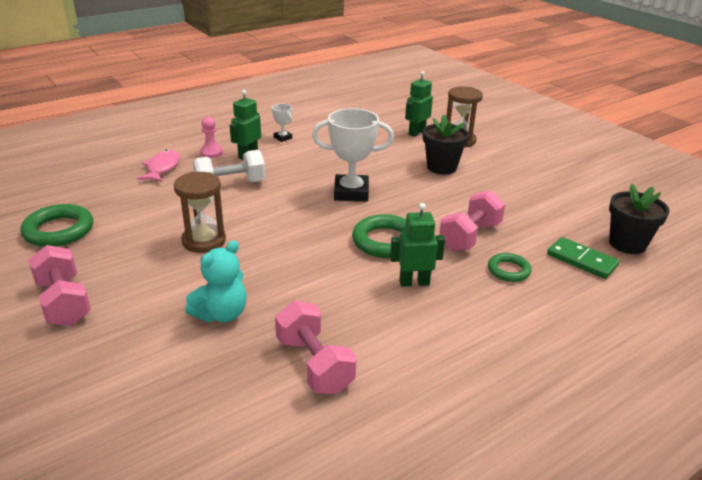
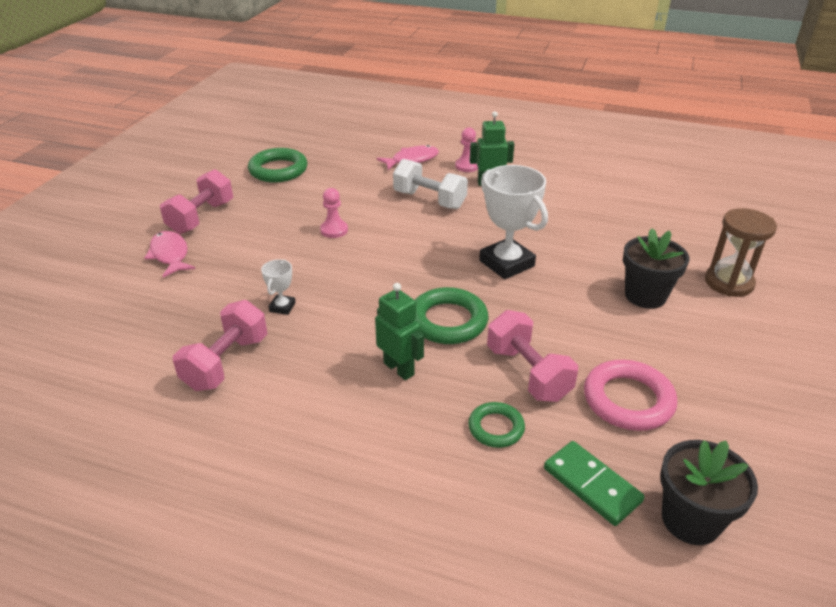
camera: 55 degrees right, 5 degrees up
(100, 344) = (170, 255): none -> pink fish
(204, 241) = (334, 230): brown hourglass -> pink pawn
(221, 314) = (249, 286): turquoise teddy bear -> none
(282, 138) = (548, 183): white trophy -> white trophy (282, 307)
(416, 132) = (694, 247): green robot -> none
(470, 236) = (528, 373): pink dumbbell -> pink dumbbell turned 60 degrees clockwise
(525, 216) = (628, 400): none -> pink ring
(581, 260) = (591, 485): green domino -> green domino turned 45 degrees counterclockwise

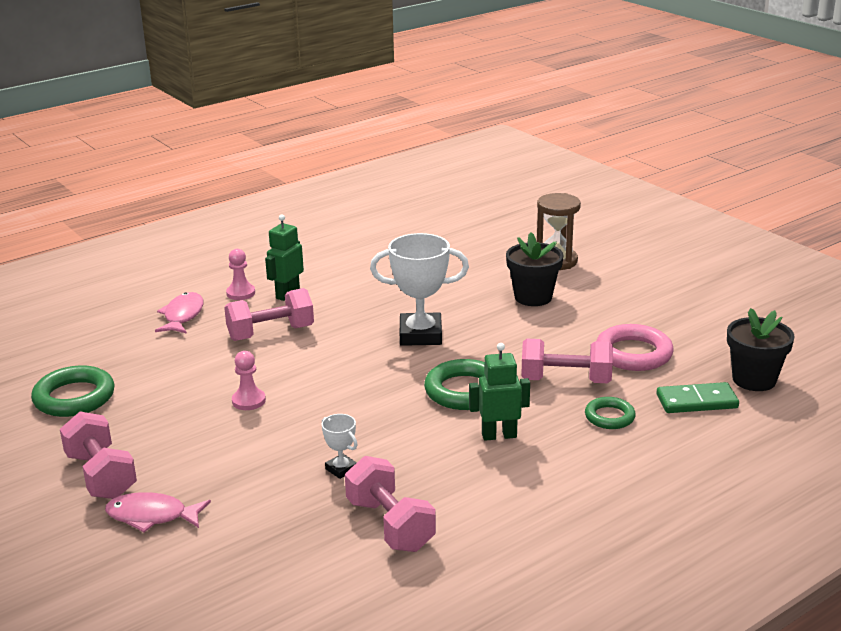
camera: 55 degrees left, 10 degrees down
(429, 200) = (271, 333): white dumbbell -> pink dumbbell

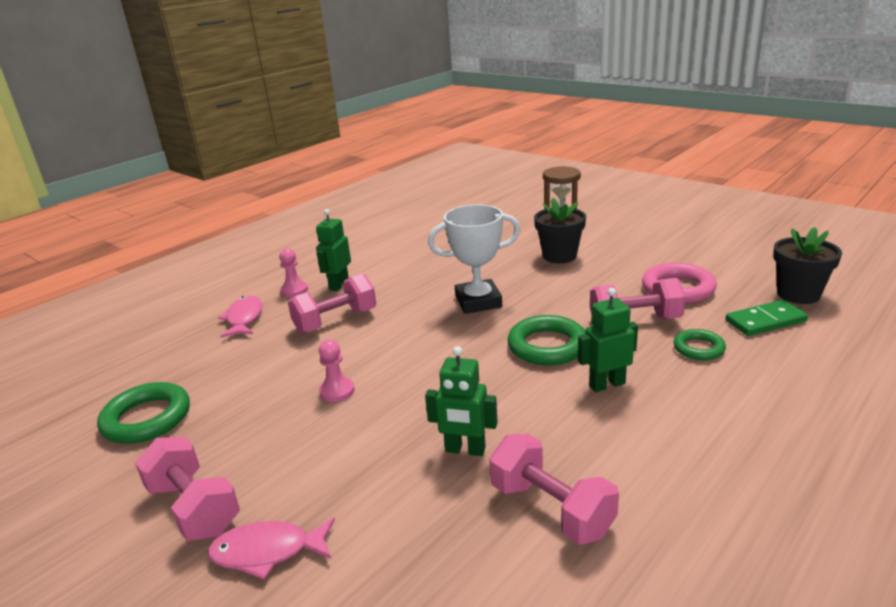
camera: 10 degrees left, 0 degrees up
(341, 469) = (465, 450): white trophy -> green robot

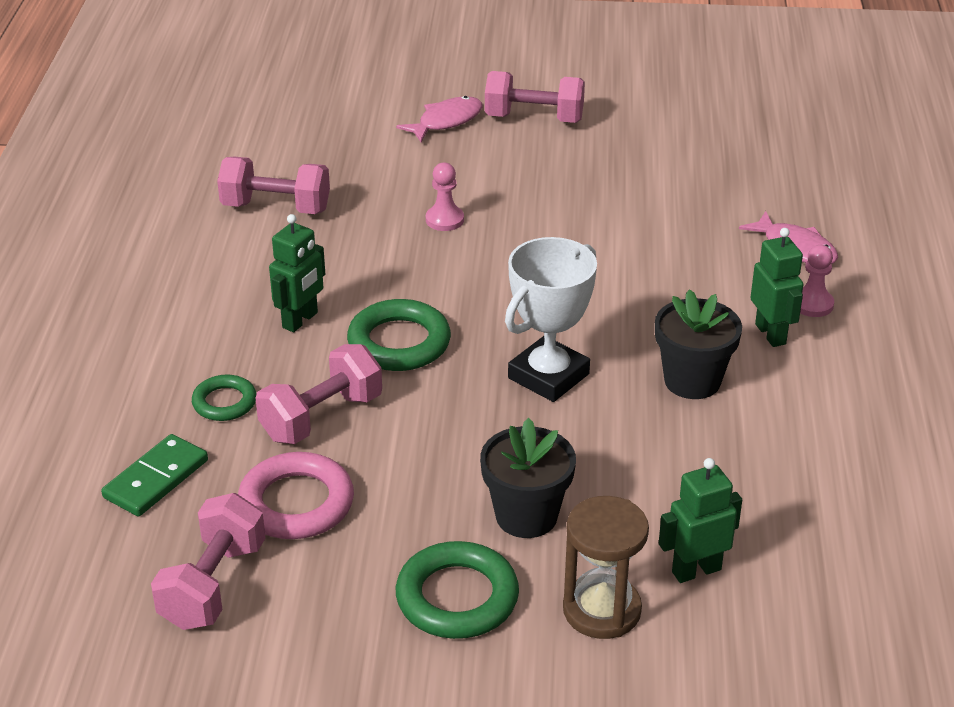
camera: 140 degrees right, 10 degrees up
(147, 418) = (685, 142): green ring -> green ring (457, 597)
(336, 321) = (682, 284): pink dumbbell -> pink dumbbell (213, 585)
(337, 391) = (557, 219): pink pawn -> pink pawn (444, 220)
(465, 450) = (380, 219): green robot -> green robot (696, 570)
(798, 294) = (120, 555): black flower pot -> black flower pot (692, 381)

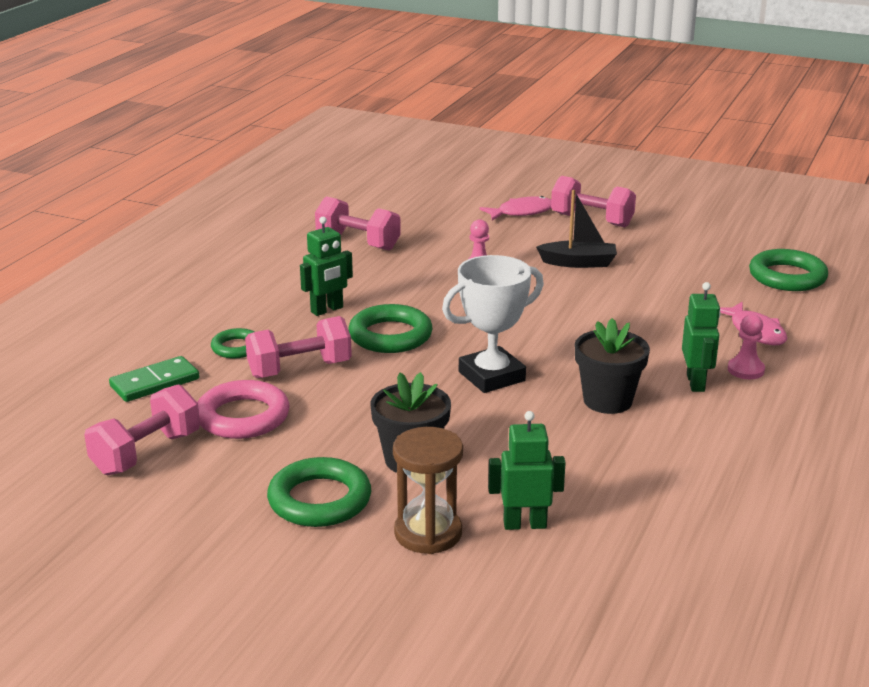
camera: 20 degrees right, 10 degrees down
(554, 187) = (578, 263): none -> black boat
(789, 162) = (787, 277): none -> green ring

